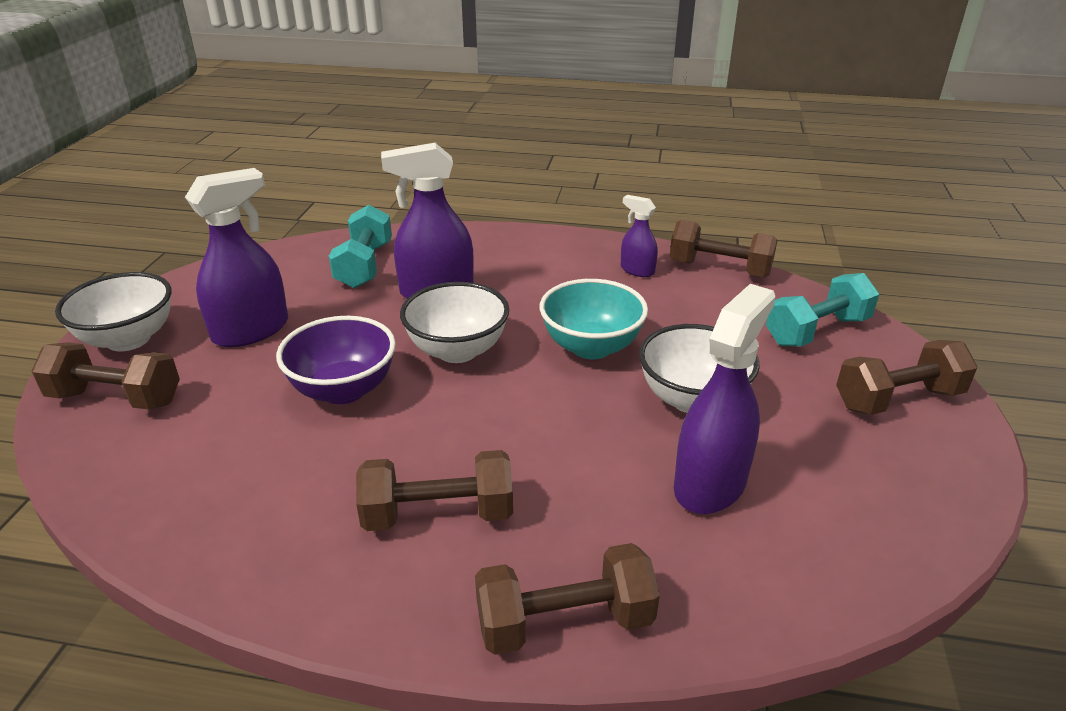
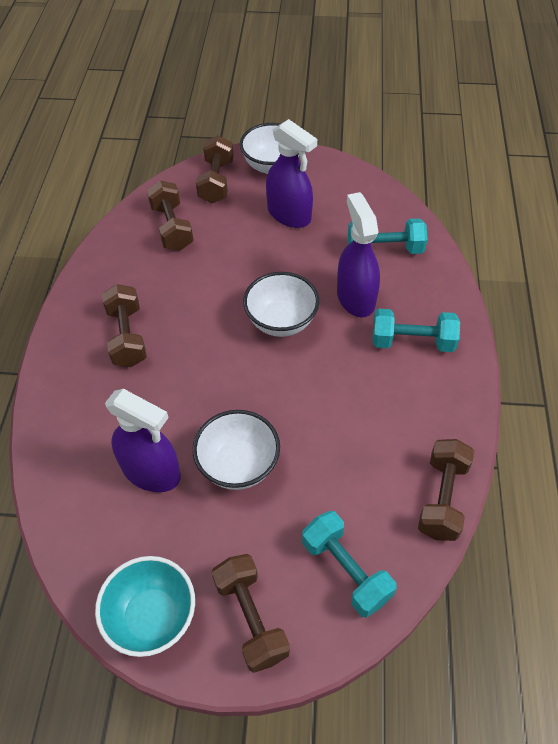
camera: 85 degrees right, 20 degrees up
(343, 390) = (232, 273): purple bowl -> none
(516, 263) = (412, 342): none -> turquoise dumbbell
(564, 622) = (53, 399): brown dumbbell -> brown dumbbell (172, 227)
(591, 347) = (297, 400): turquoise bowl -> turquoise bowl (152, 617)
(637, 270) = (422, 429): purple spray bottle -> none

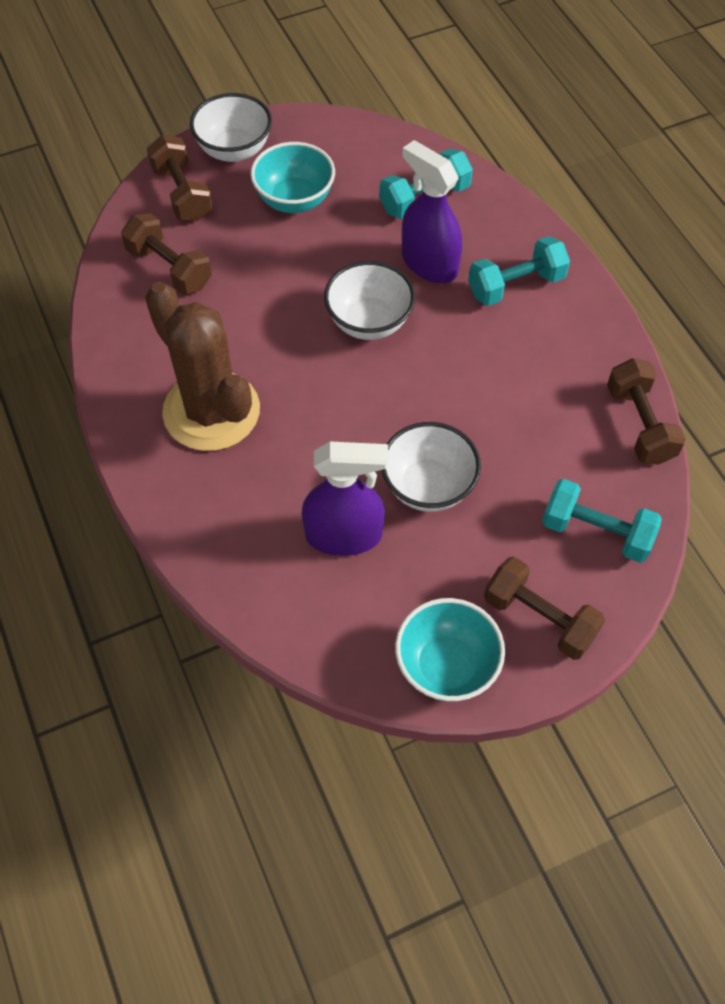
camera: 30 degrees left, 5 degrees up
(127, 337) = (211, 411): brown dumbbell -> brown cactus
(289, 215) = (295, 200): purple spray bottle -> turquoise bowl

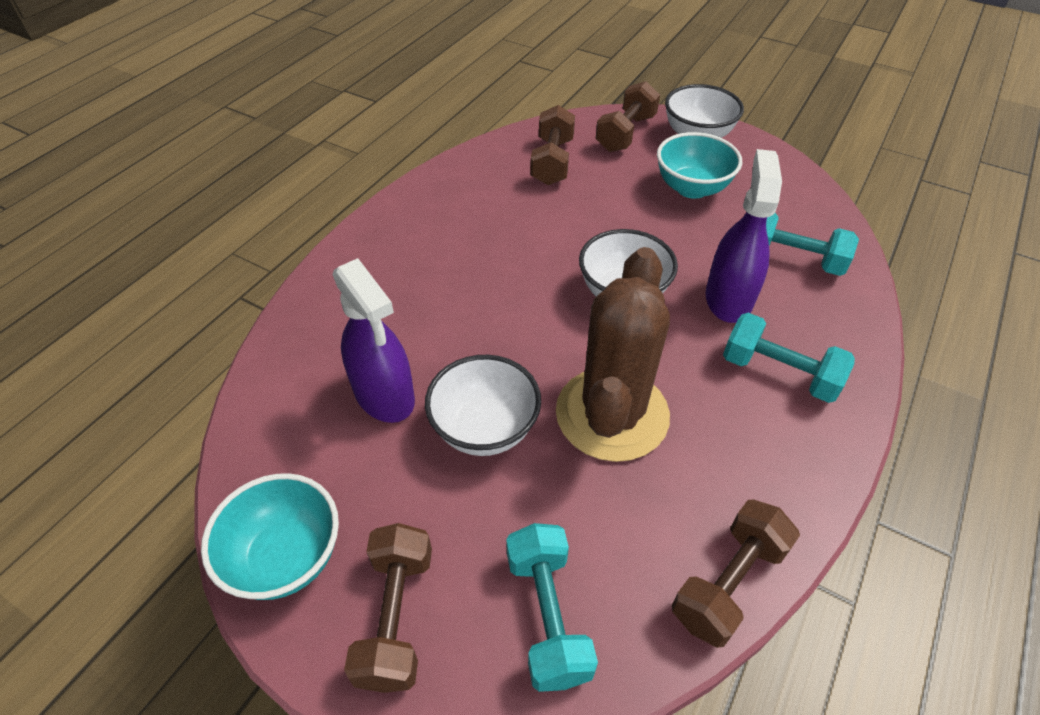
camera: 55 degrees right, 10 degrees down
(211, 411) = (443, 249): brown cactus -> brown cactus (612, 414)

